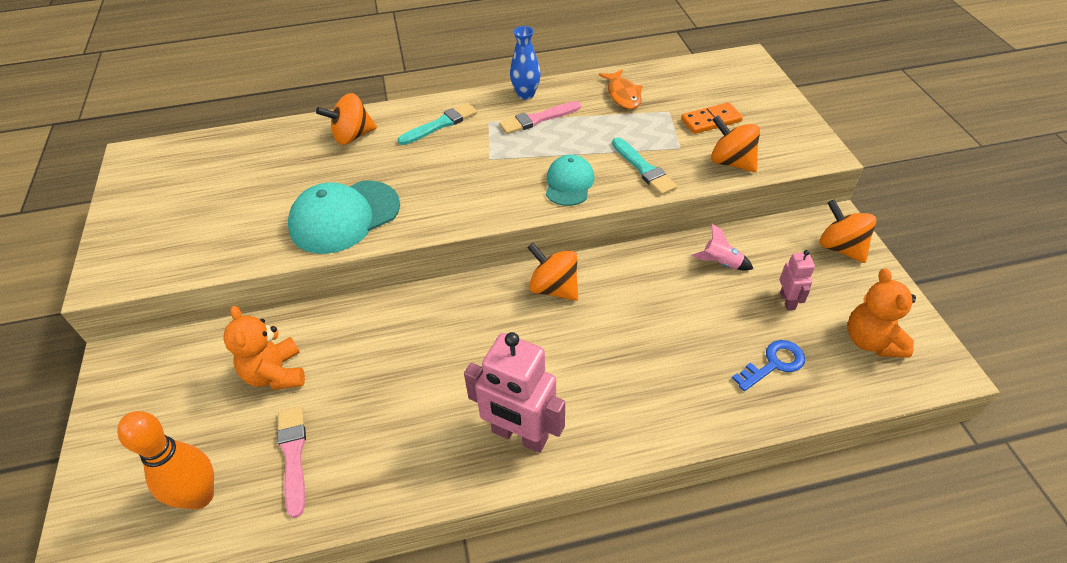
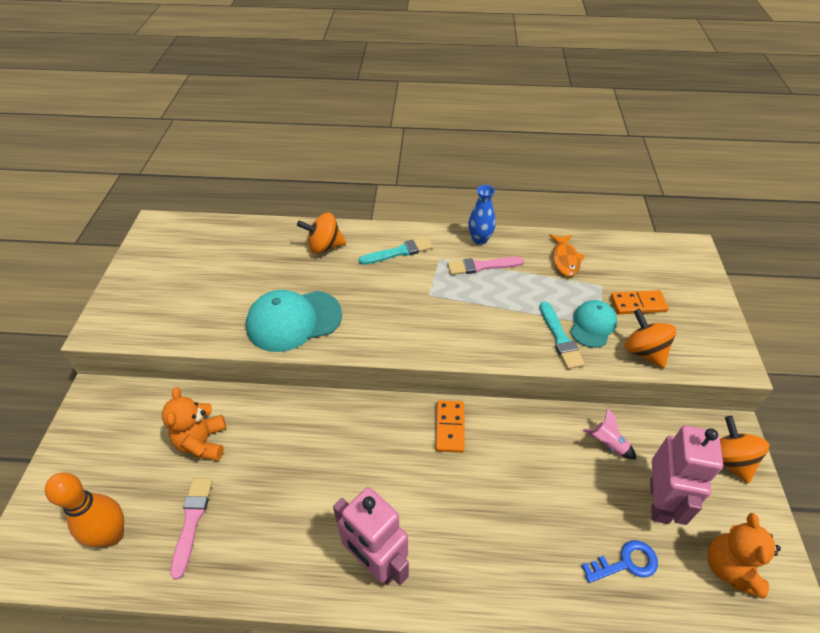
camera: 15 degrees right, 0 degrees up
(554, 288) = (450, 427): orange spinning top -> orange domino
(569, 183) = (489, 336): turquoise cap -> turquoise cap (592, 325)
(787, 301) = (659, 501): pink robot -> pink robot, size x1.99

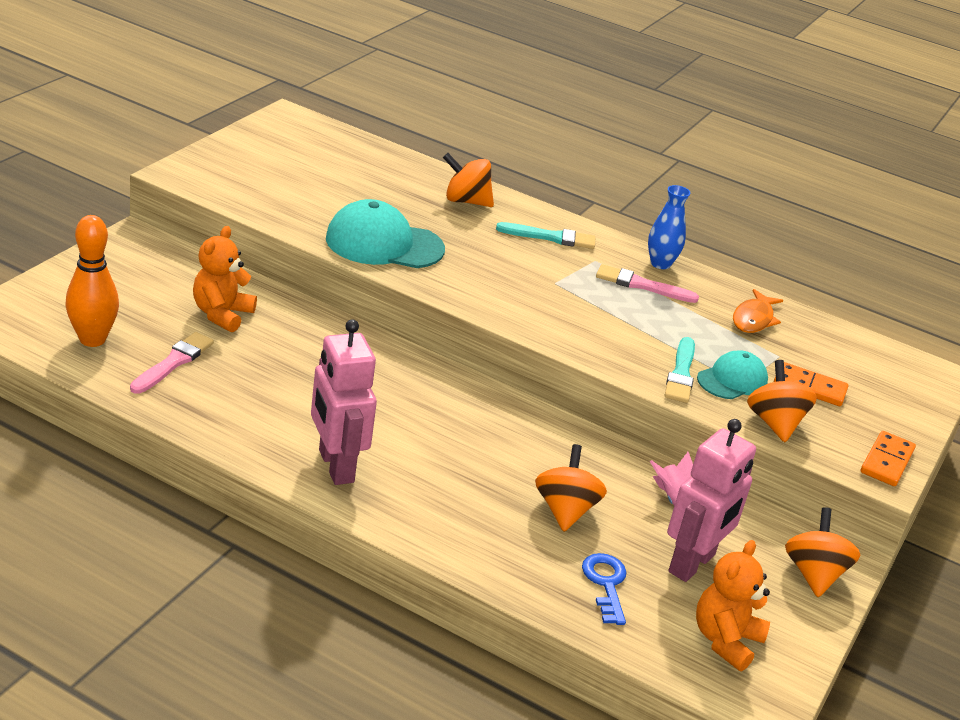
camera: 20 degrees right, 15 degrees down
(450, 427) = (497, 412): orange domino -> orange domino (887, 461)
(552, 501) = (565, 510): none -> orange spinning top
(625, 563) = (606, 584): blue key -> blue key turned 105 degrees counterclockwise

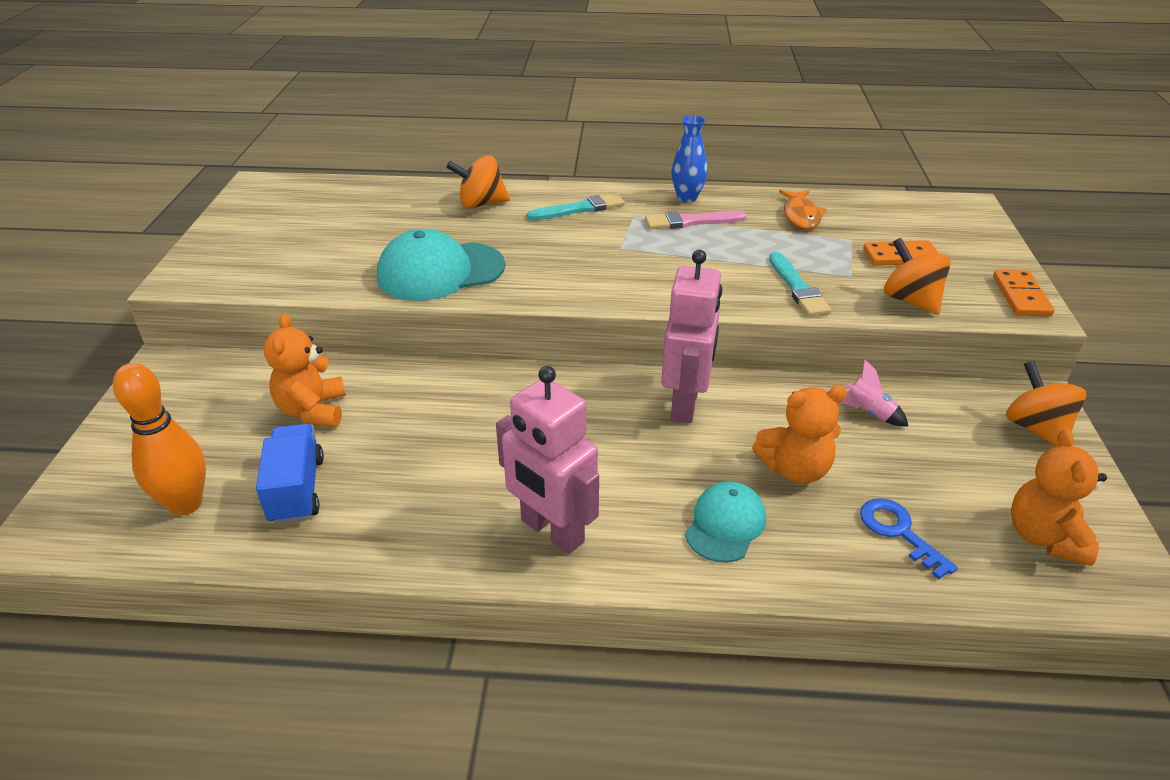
camera: 20 degrees left, 5 degrees up
(173, 362) = (296, 490): pink brush -> blue truck
(565, 510) = (795, 469): orange spinning top -> orange teddy bear
(692, 564) = (943, 469): pink robot -> pink robot (685, 404)
(732, 380) = (840, 276): turquoise cap -> turquoise cap (725, 524)

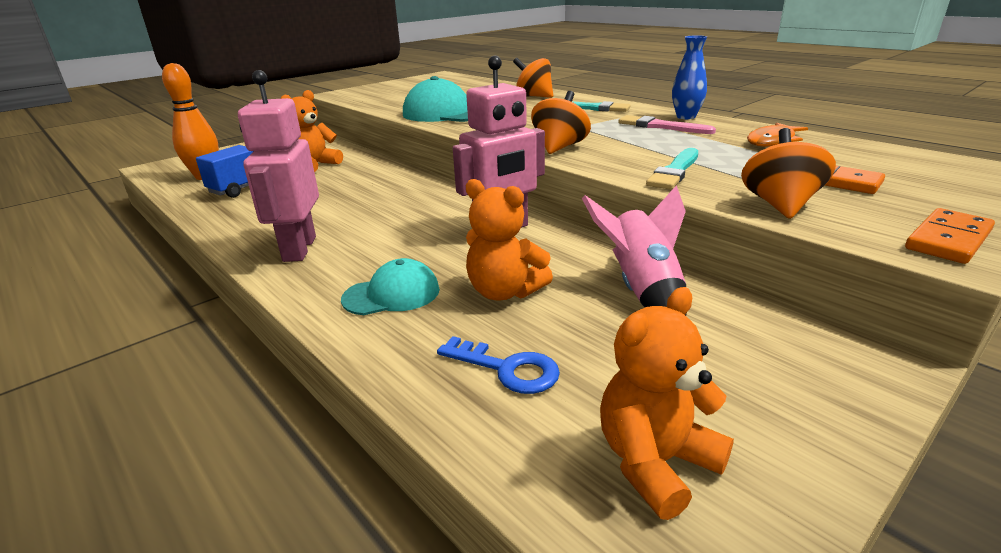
camera: 45 degrees right, 10 degrees down
(868, 413) = (642, 289): pink rocket -> pink rocket, size x1.79
(899, 532) = (507, 369): blue key -> blue key turned 105 degrees clockwise
(1035, 428) = (829, 380): orange spinning top -> orange spinning top (559, 147)

